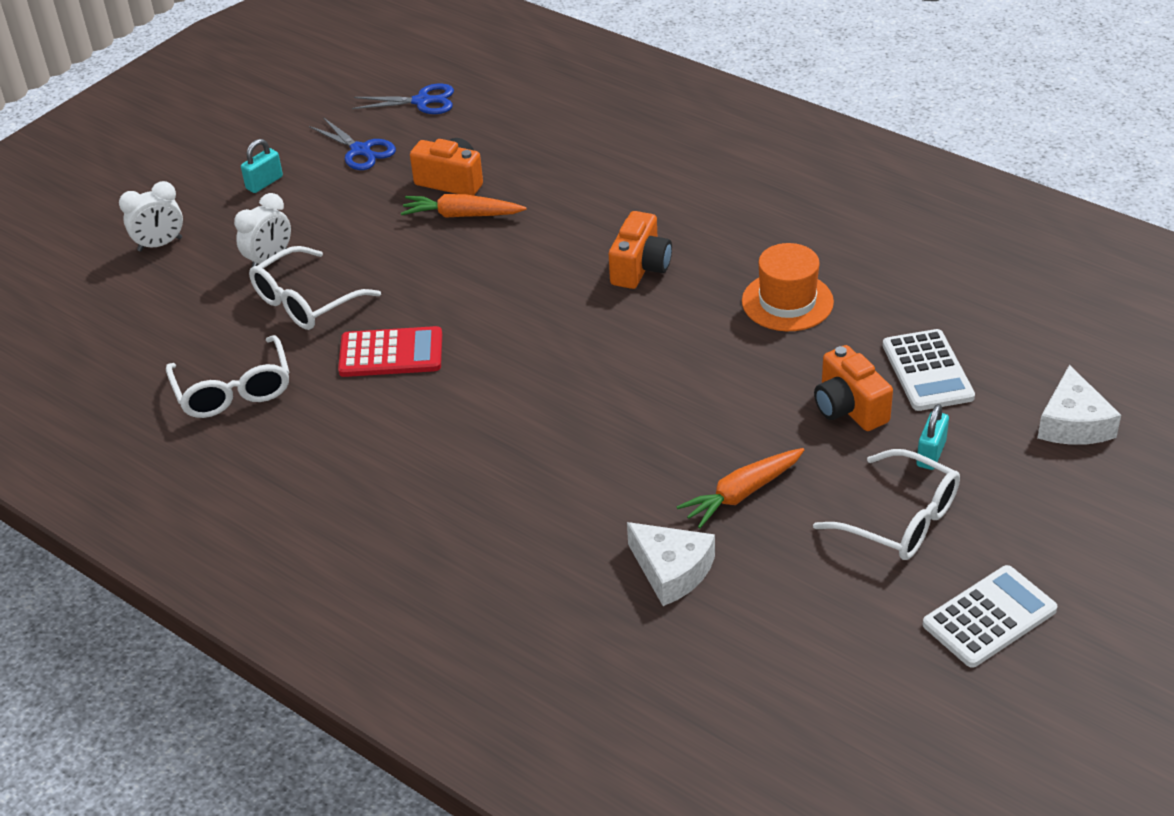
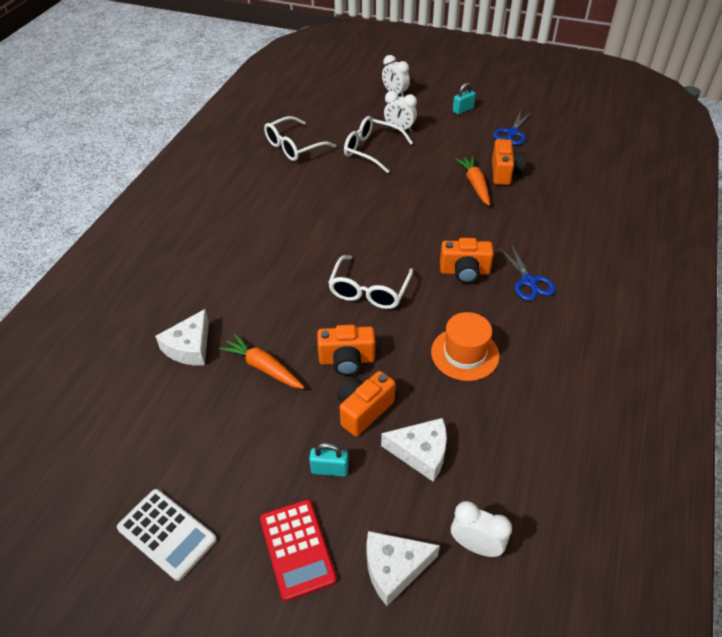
camera: 70 degrees right, 5 degrees up
(264, 183) = (463, 110): turquoise padlock -> turquoise padlock turned 60 degrees counterclockwise
(391, 353) = (341, 190): red calculator -> red calculator (297, 549)
(422, 101) = (574, 142): blue scissors -> blue scissors (529, 281)
(759, 409) = (347, 360): none -> orange camera
(900, 519) = (256, 461): white glasses -> white glasses (369, 290)
(927, 371) = (421, 453): white calculator -> white cheese
(1057, 356) = (476, 545): none -> white clock

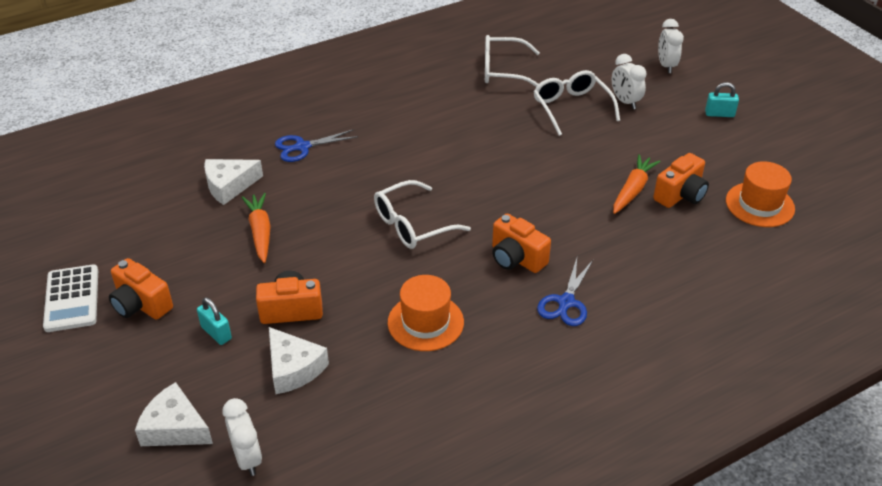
camera: 40 degrees right, 5 degrees down
(297, 549) = (132, 367): red calculator -> none
(347, 360) = (326, 266): orange camera -> orange camera (141, 304)
(512, 133) = (743, 162): blue scissors -> blue scissors (302, 147)
(552, 155) = (759, 204): none -> orange hat

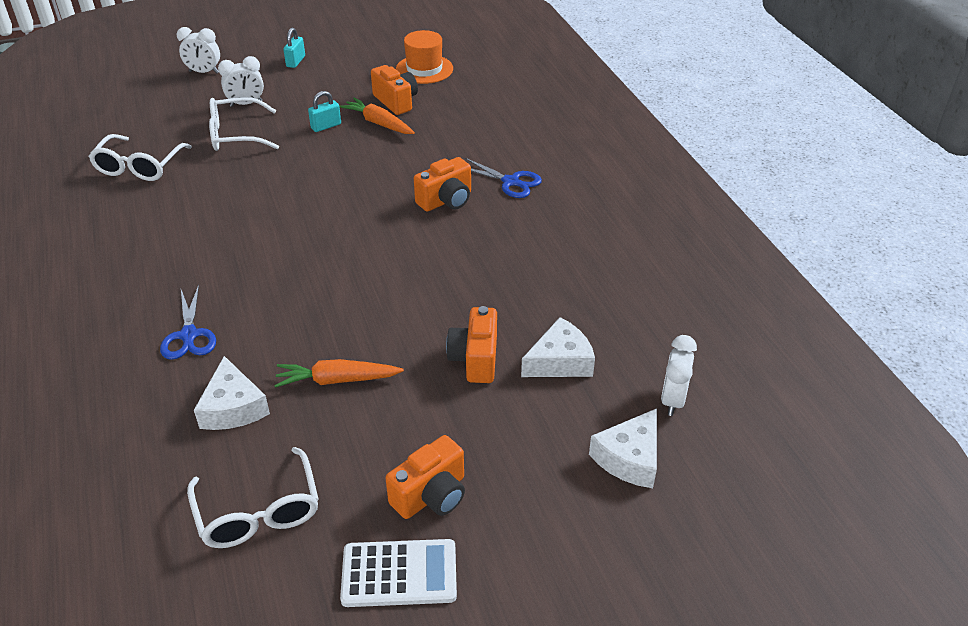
camera: 80 degrees left, 0 degrees up
(216, 333) = (496, 422): turquoise padlock -> turquoise padlock (326, 126)
(247, 458) = (673, 400): white clock -> white clock turned 60 degrees counterclockwise
(413, 224) = (372, 259): white glasses -> white glasses (258, 511)
(425, 322) = (516, 266): orange hat -> none

